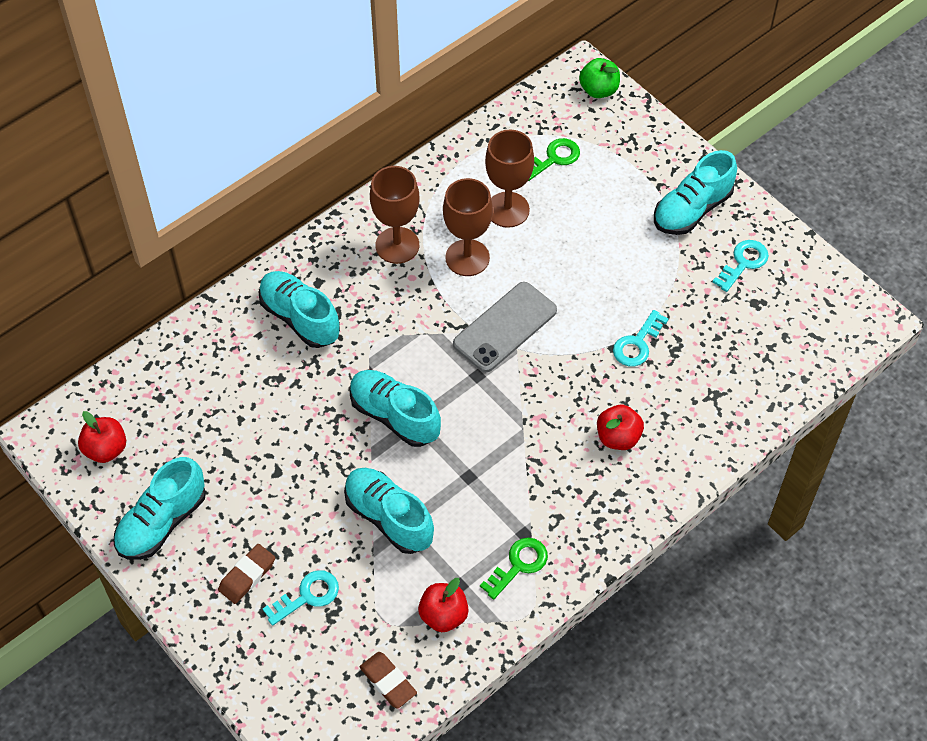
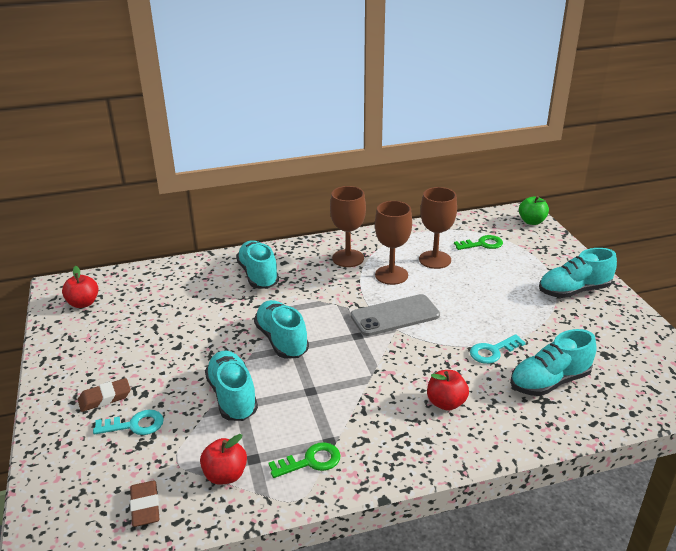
camera: 25 degrees right, 25 degrees down
(162, 522) = (79, 350): turquoise shoe -> turquoise shoe (549, 382)
(743, 263) = (604, 329): turquoise key -> none

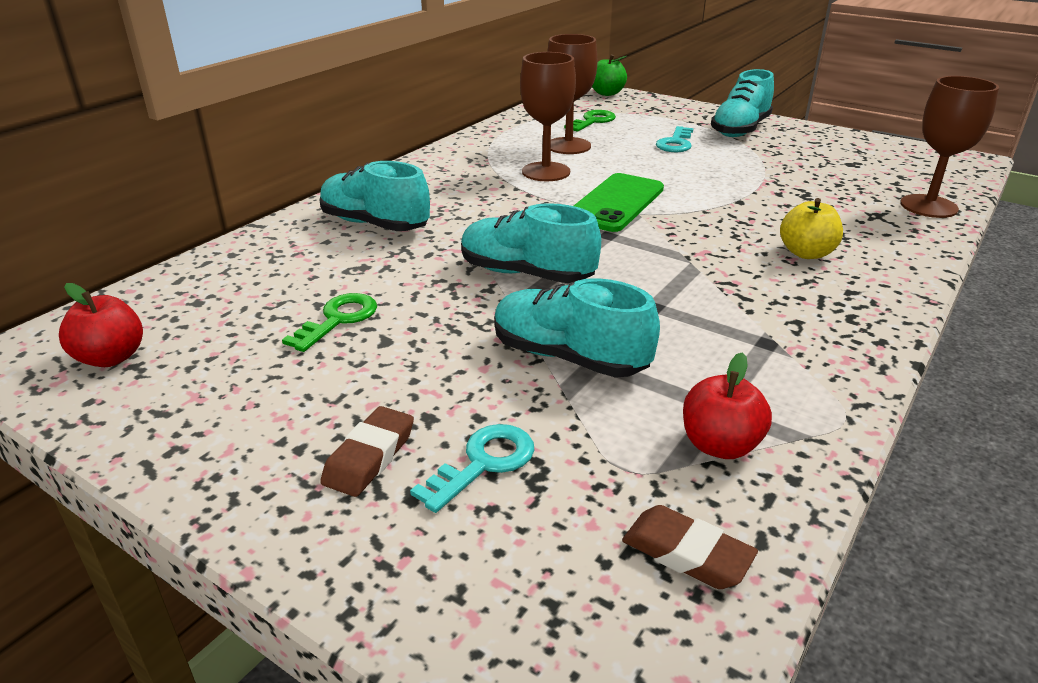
camera: 40 degrees left, 0 degrees up
(311, 461) = (785, 372): green key -> green key (338, 319)
(348, 258) = (467, 173): brown goblet -> brown goblet (928, 206)
(395, 316) = (616, 203): grey phone -> green phone
(446, 403) = (806, 253): red apple -> yellow apple
(493, 351) = (763, 196): turquoise key -> turquoise key (675, 143)
(549, 382) = (853, 199): turquoise shoe -> none

